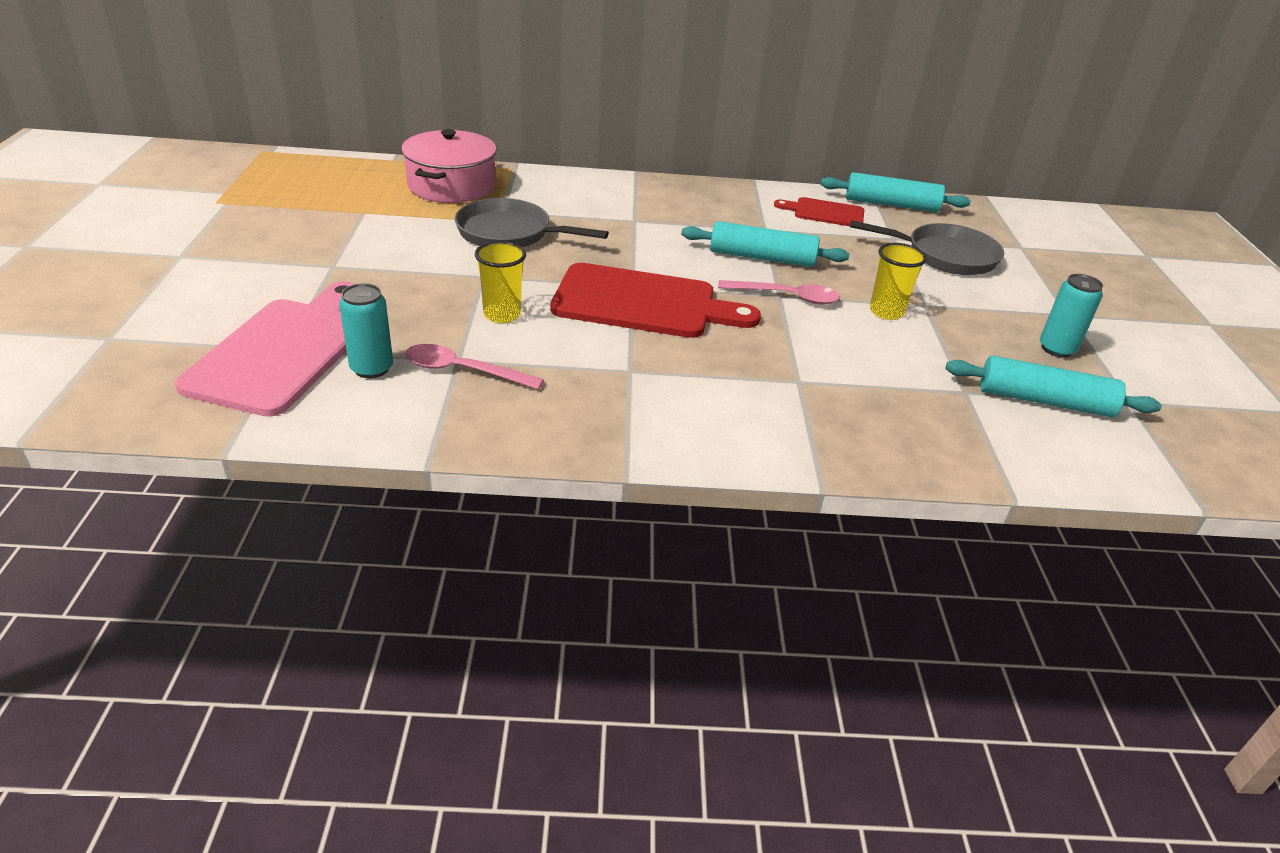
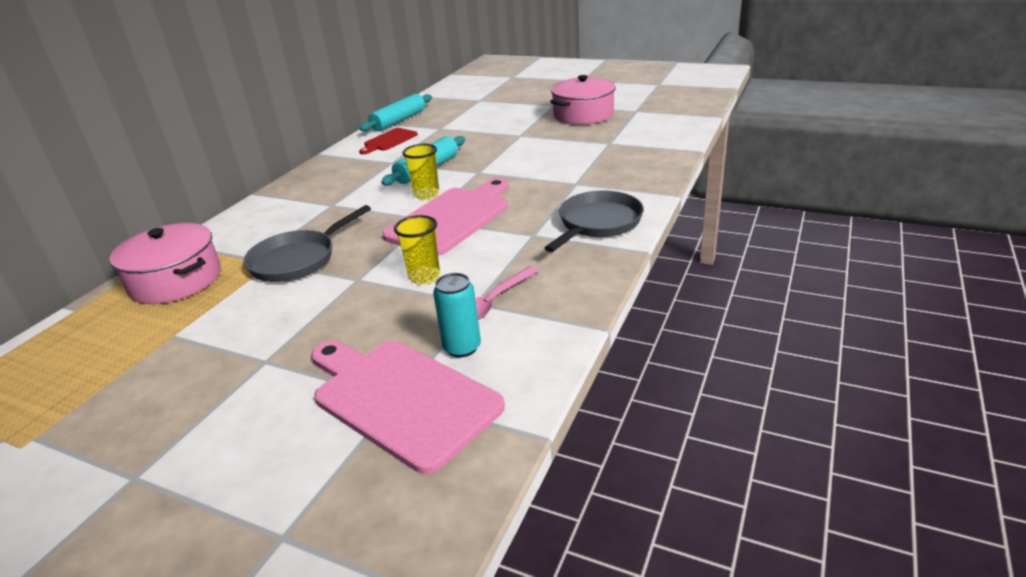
camera: 60 degrees left, 5 degrees down
(643, 303) = (452, 218): red cutting board -> pink cutting board
(786, 297) = (481, 170): pink spoon -> none
(886, 312) = (519, 146): yellow cup -> yellow cup (427, 194)
(945, 256) = (472, 119): grey pan -> grey pan (597, 223)
(1044, 400) = (626, 127): turquoise rolling pin -> none
(1056, 349) = (583, 115): turquoise can -> pink pot

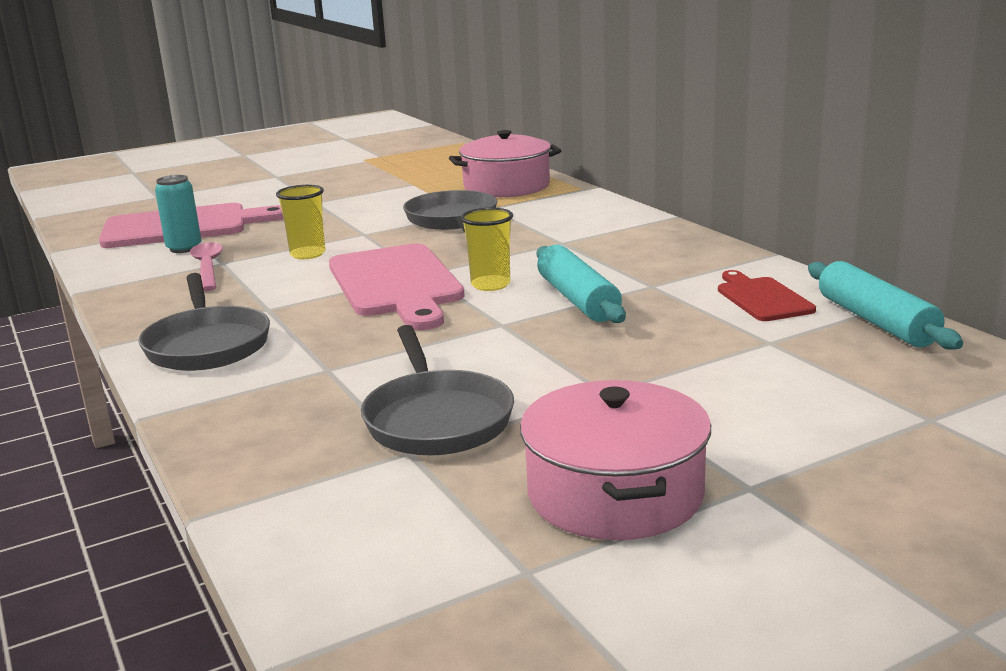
camera: 125 degrees right, 10 degrees down
(581, 148) = (436, 419): none -> grey pan

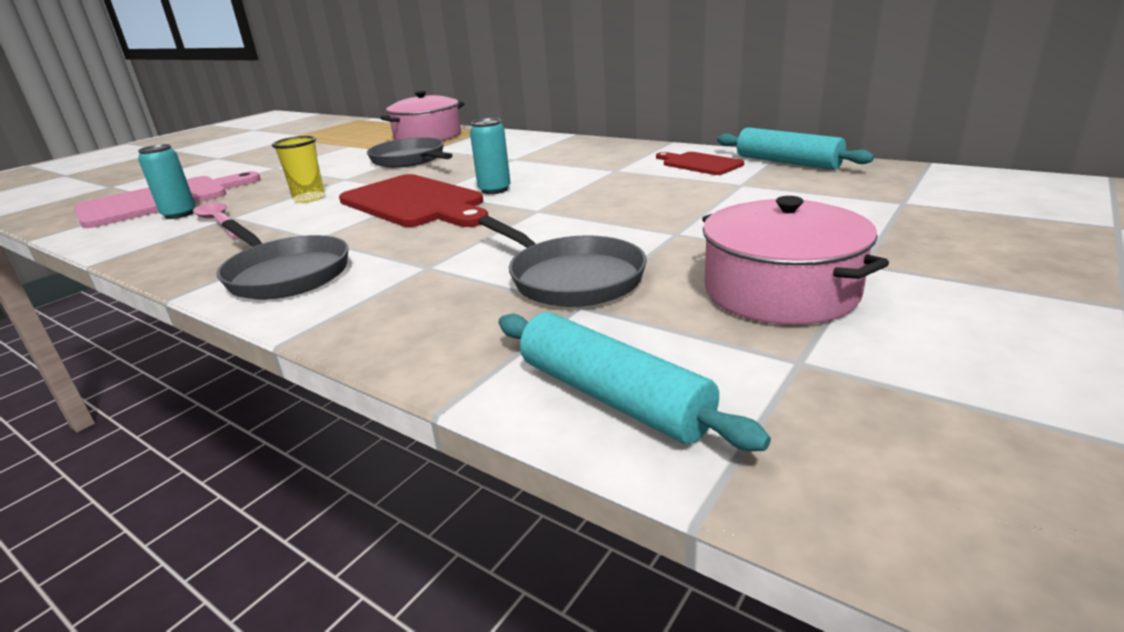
camera: 25 degrees left, 5 degrees up
(396, 284) = (415, 203): pink cutting board -> red cutting board
(490, 285) = (494, 190): yellow cup -> turquoise can
(578, 299) = (574, 186): turquoise rolling pin -> turquoise rolling pin (613, 396)

